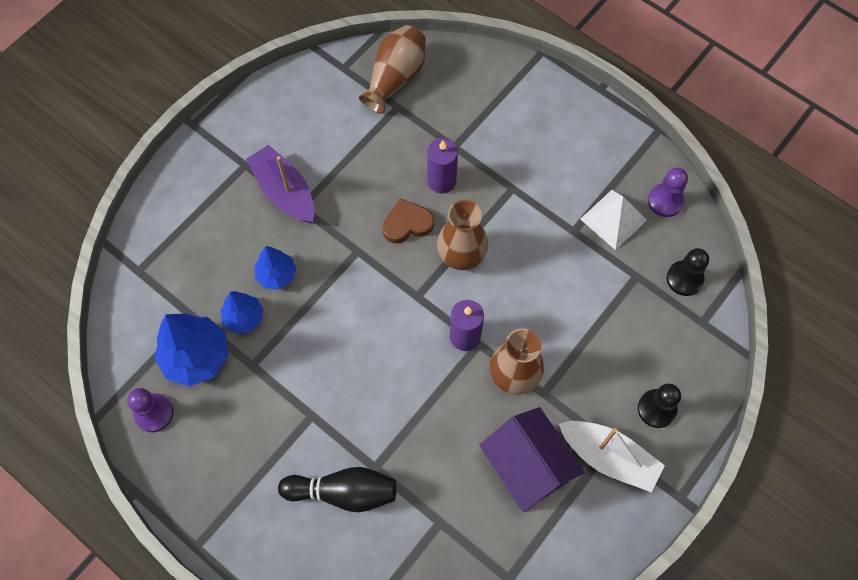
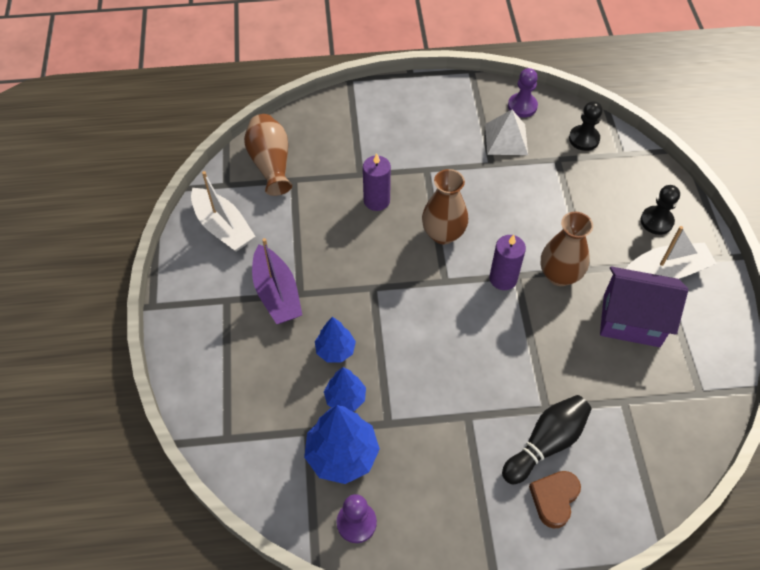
camera: 45 degrees left, 10 degrees down
(284, 192) = (277, 293): purple boat -> purple boat turned 120 degrees counterclockwise
(304, 103) = (223, 227): none -> white boat
(407, 224) = (385, 244): brown heart -> brown heart (554, 499)

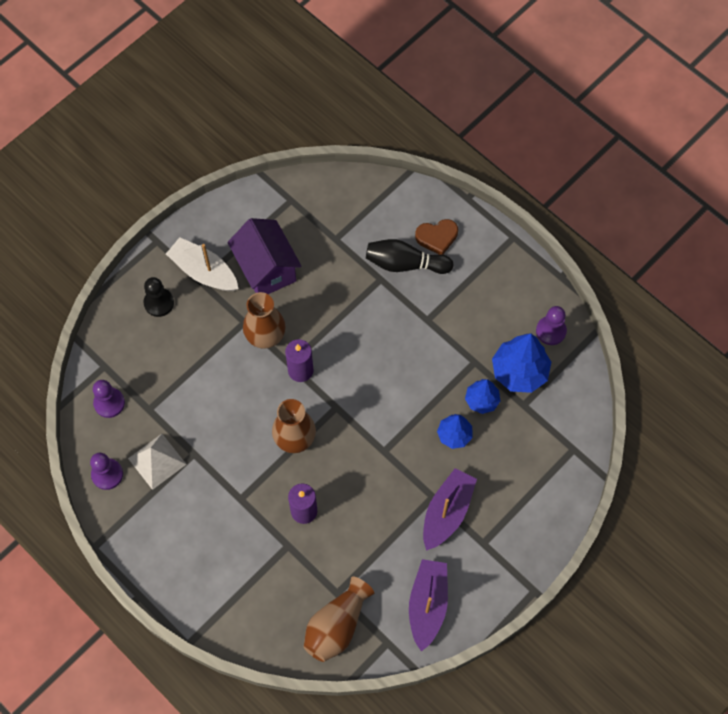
camera: 130 degrees left, 10 degrees up
(223, 227) = (427, 605): white boat -> purple boat
(584, 139) = (109, 403): black pawn -> purple pawn

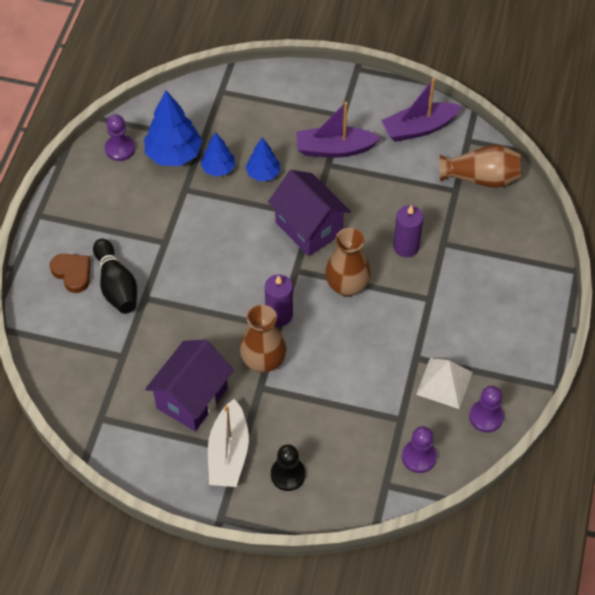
camera: 120 degrees left, 10 degrees down
(373, 441) = (309, 228): none -> purple house

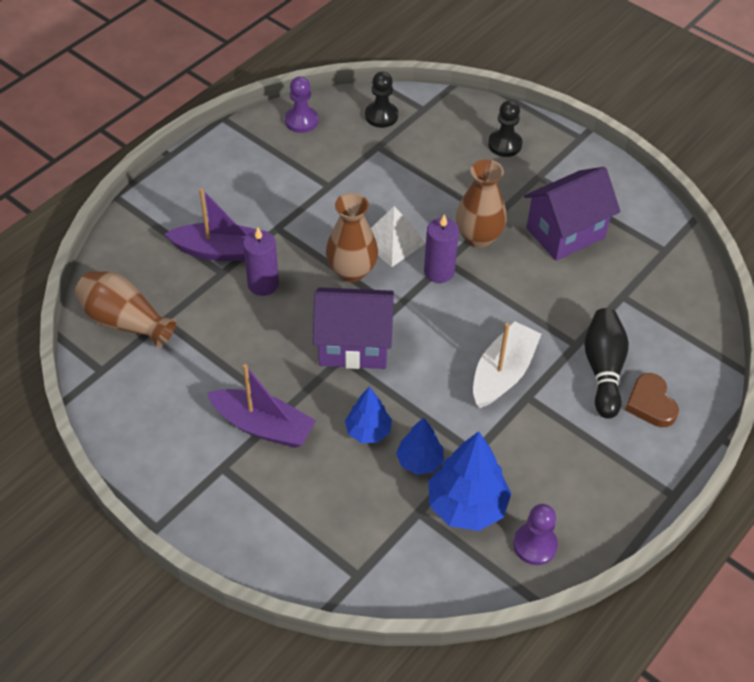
camera: 155 degrees left, 5 degrees down
(228, 453) = (551, 178): white boat -> white boat (503, 373)
(309, 228) = (354, 345): purple house -> purple house turned 75 degrees counterclockwise
(419, 128) = (144, 409): purple boat -> purple boat (221, 251)
(419, 457) = (381, 116): purple pawn -> black pawn
(444, 383) = (318, 157): white pyramid -> white pyramid (392, 241)

